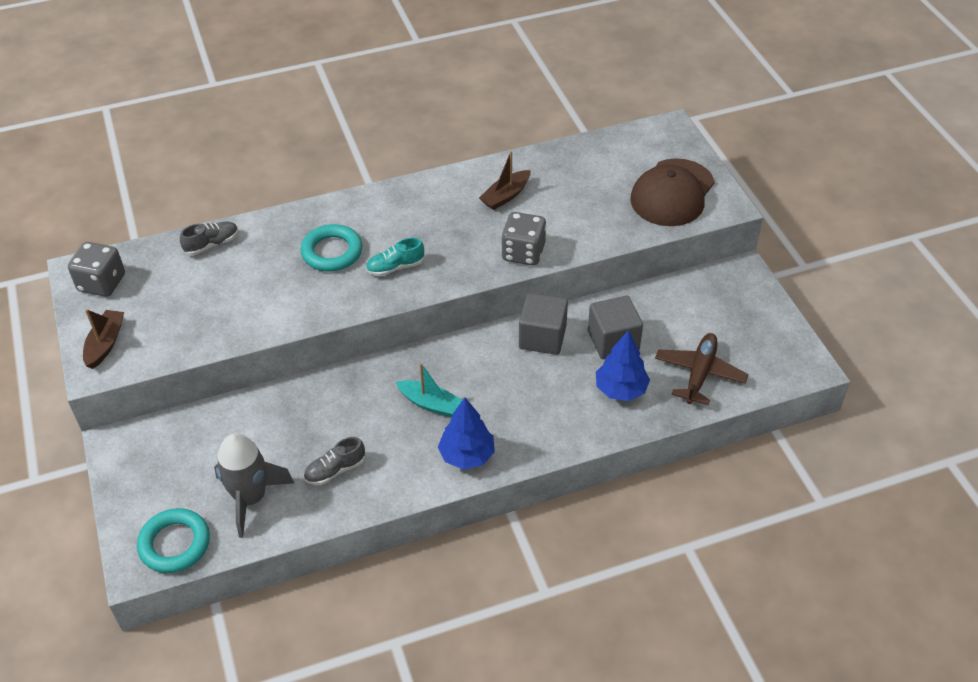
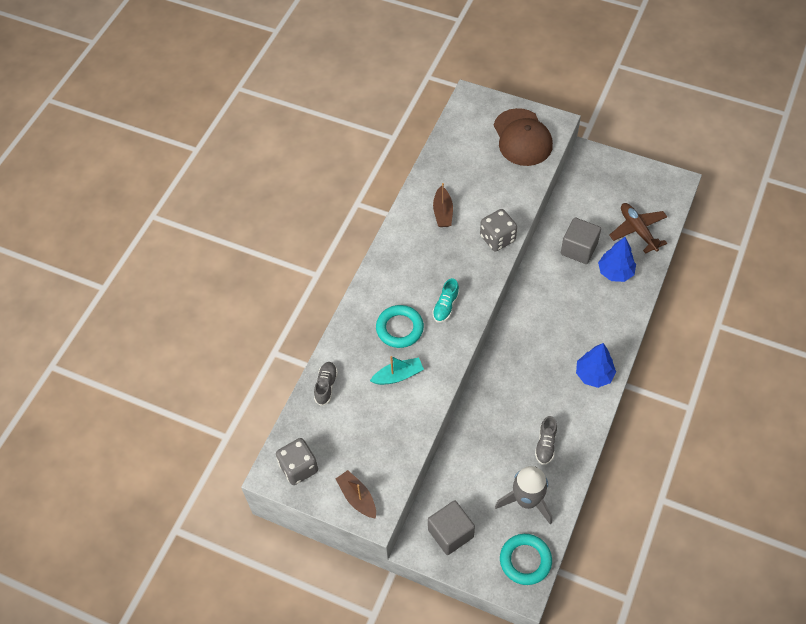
camera: 45 degrees left, 10 degrees up
(430, 404) = (541, 365): turquoise boat -> turquoise boat (398, 375)
(542, 337) = (544, 278): grey cube -> grey cube (450, 533)

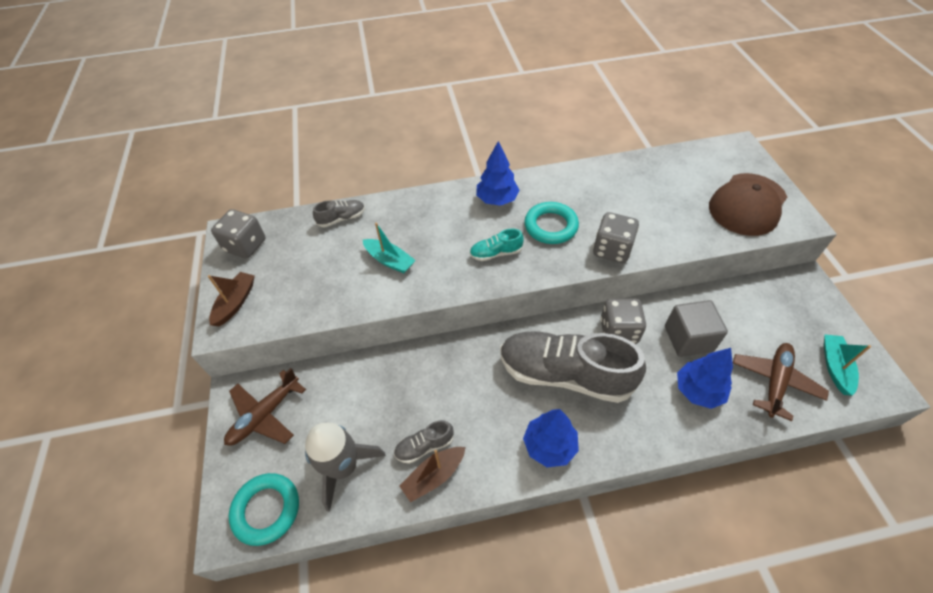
camera: 55 degrees right, 5 degrees down
(394, 273) = (497, 199): none -> blue tree
(399, 328) = (442, 234): turquoise ring -> turquoise ring (551, 226)
(443, 212) = (596, 195): brown boat -> brown boat (434, 476)
(450, 533) = (265, 415): grey cube -> brown plane
(545, 282) = (618, 331): none -> grey dice
(553, 334) = (564, 374): none -> grey shoe
(650, 194) = (835, 367): none -> turquoise boat

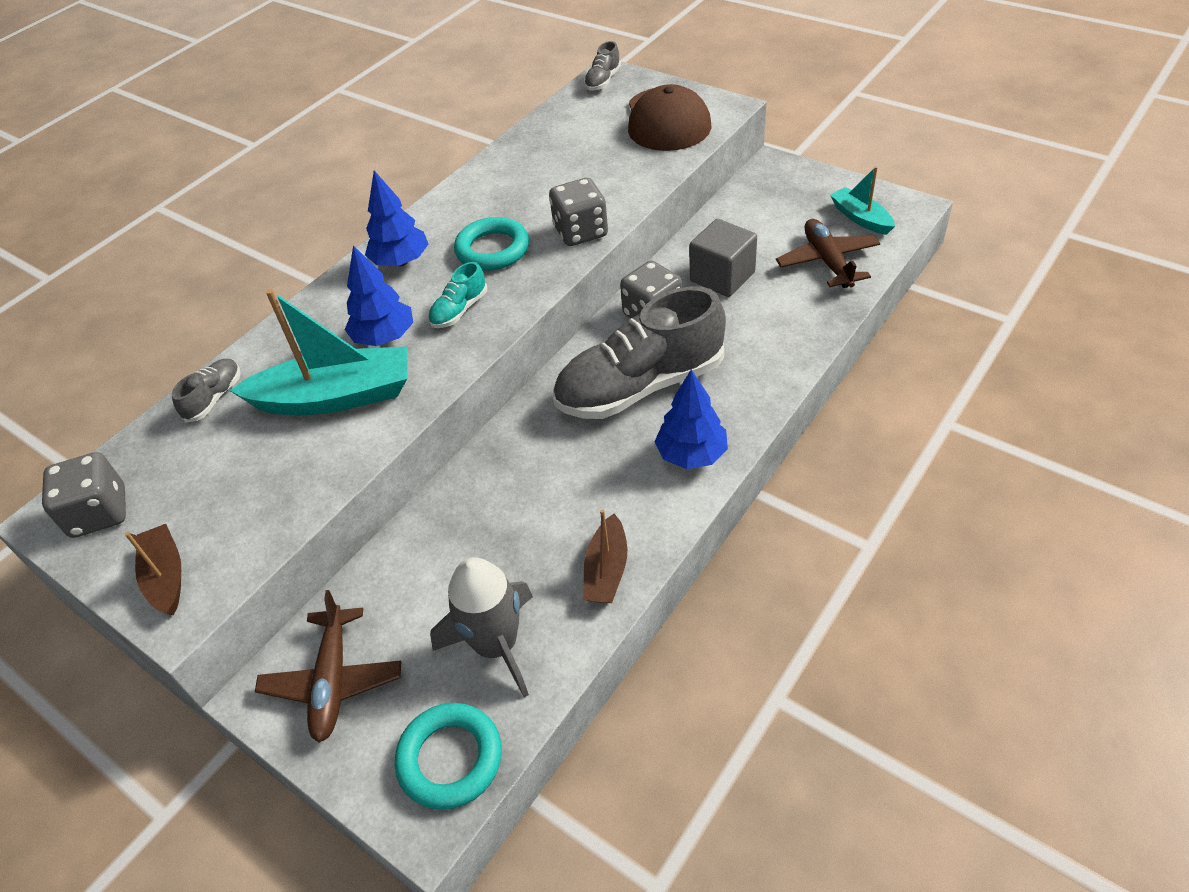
camera: 40 degrees left, 5 degrees down
(389, 260) = (336, 397): turquoise boat -> turquoise boat, size x1.82
(424, 446) = (566, 554): grey shoe -> grey shoe (603, 81)
(698, 390) = (774, 312): blue tree -> blue tree (384, 337)

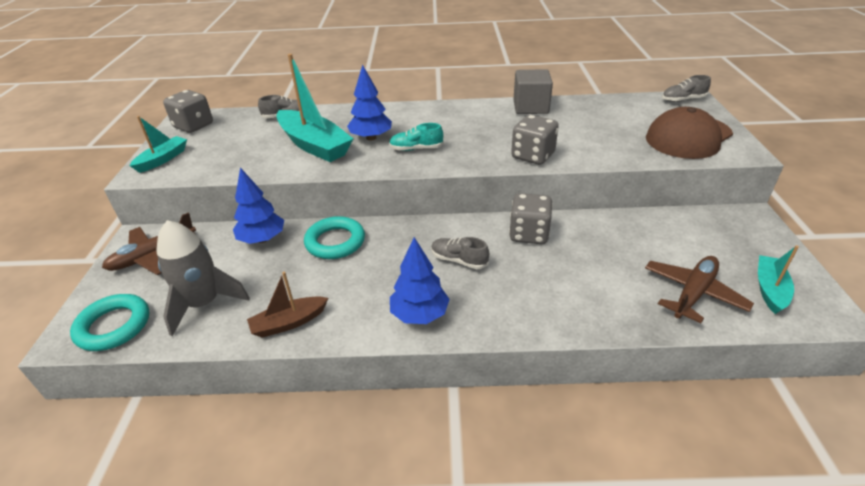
camera: 50 degrees right, 10 degrees down
(166, 576) = (163, 159): brown boat -> turquoise boat
(401, 261) = (434, 115): blue tree -> blue tree (262, 239)
(492, 250) = (478, 136): turquoise ring -> turquoise ring (335, 242)
(640, 386) = (459, 260): grey shoe -> grey shoe, size x0.42
(722, 277) = (603, 247): grey cube -> grey cube (530, 107)

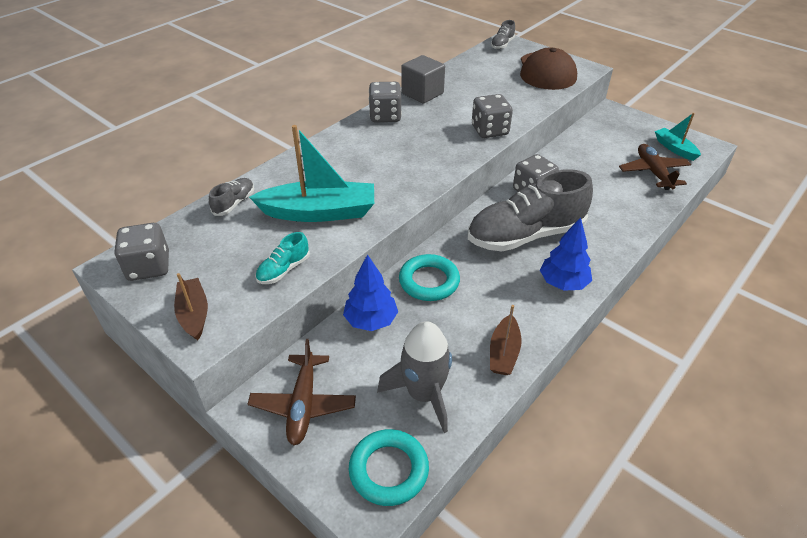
camera: 50 degrees left, 5 degrees up
(163, 159) = (194, 314): turquoise boat -> brown boat
(371, 138) = (354, 179): blue tree -> none
(416, 149) = (406, 168): turquoise shoe -> turquoise shoe (284, 270)
(459, 260) = (525, 235): grey shoe -> grey shoe, size x2.35
(471, 110) = (385, 116): none -> grey dice

